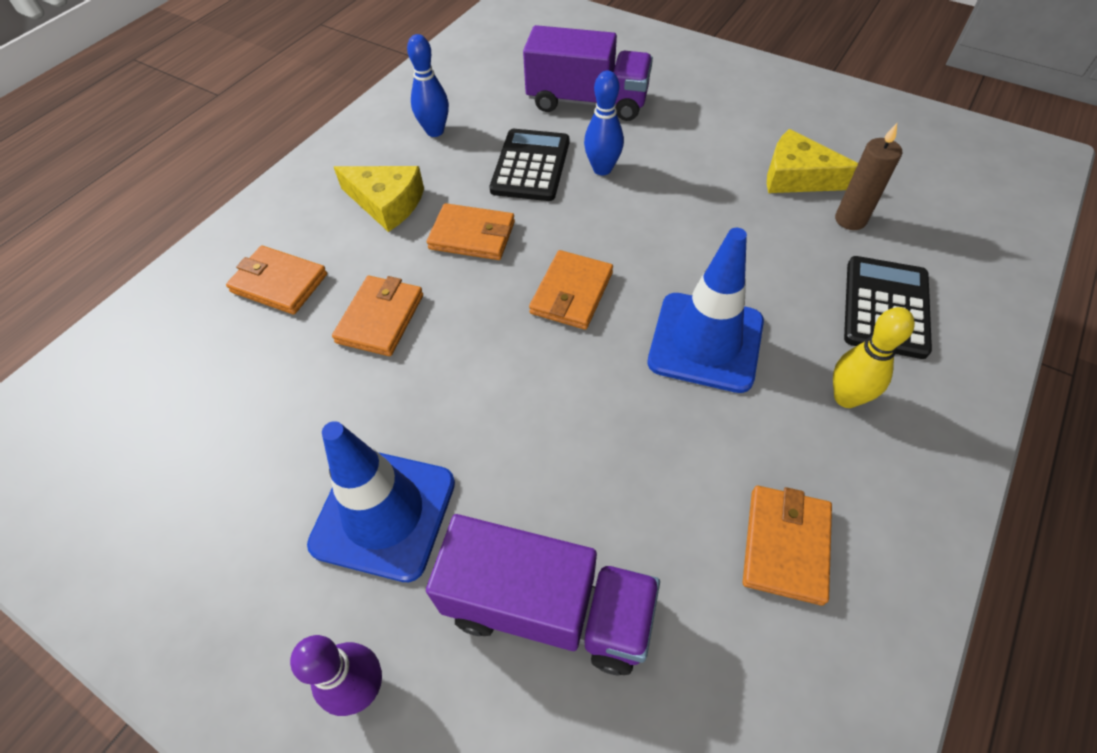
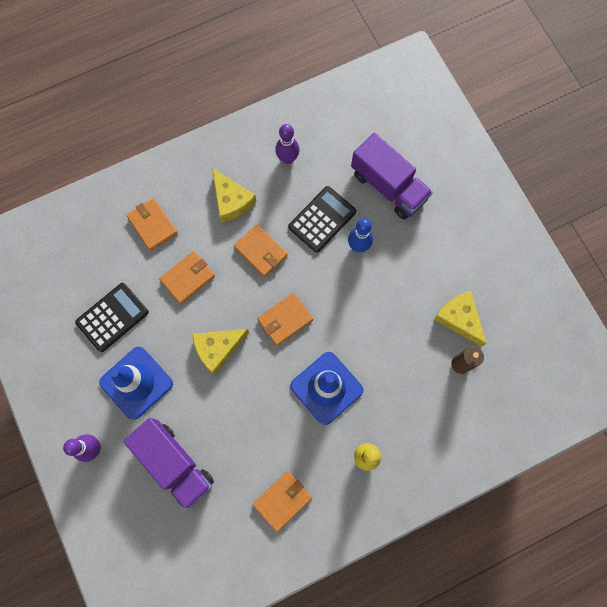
camera: 30 degrees right, 20 degrees up
(435, 131) = (287, 158): blue bowling pin -> purple bowling pin
(495, 383) = (218, 348): none -> yellow cheese
(886, 307) = (428, 425): black calculator -> black calculator (112, 317)

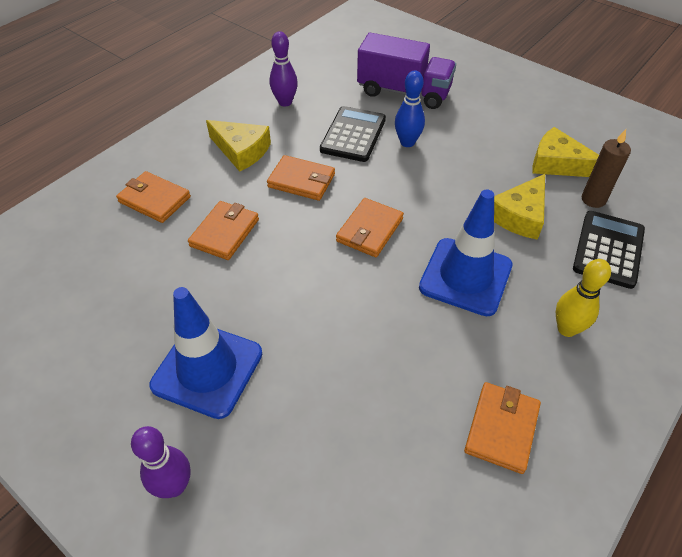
camera: 25 degrees left, 25 degrees down
(112, 317) = (139, 307): black calculator -> black calculator (608, 249)
(174, 463) = (317, 450): purple truck -> none
(218, 348) = (303, 288): yellow cheese -> yellow cheese (519, 215)

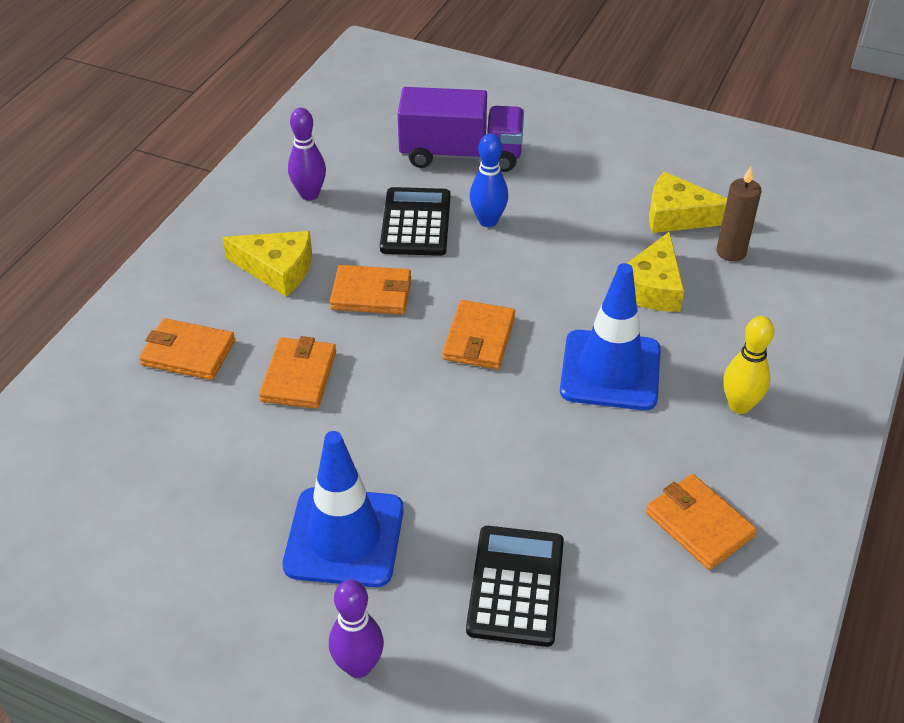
camera: 15 degrees left, 5 degrees down
(502, 428) = (699, 524): orange wallet -> orange wallet turned 45 degrees counterclockwise
(608, 249) = (762, 307): black calculator -> black calculator (516, 586)

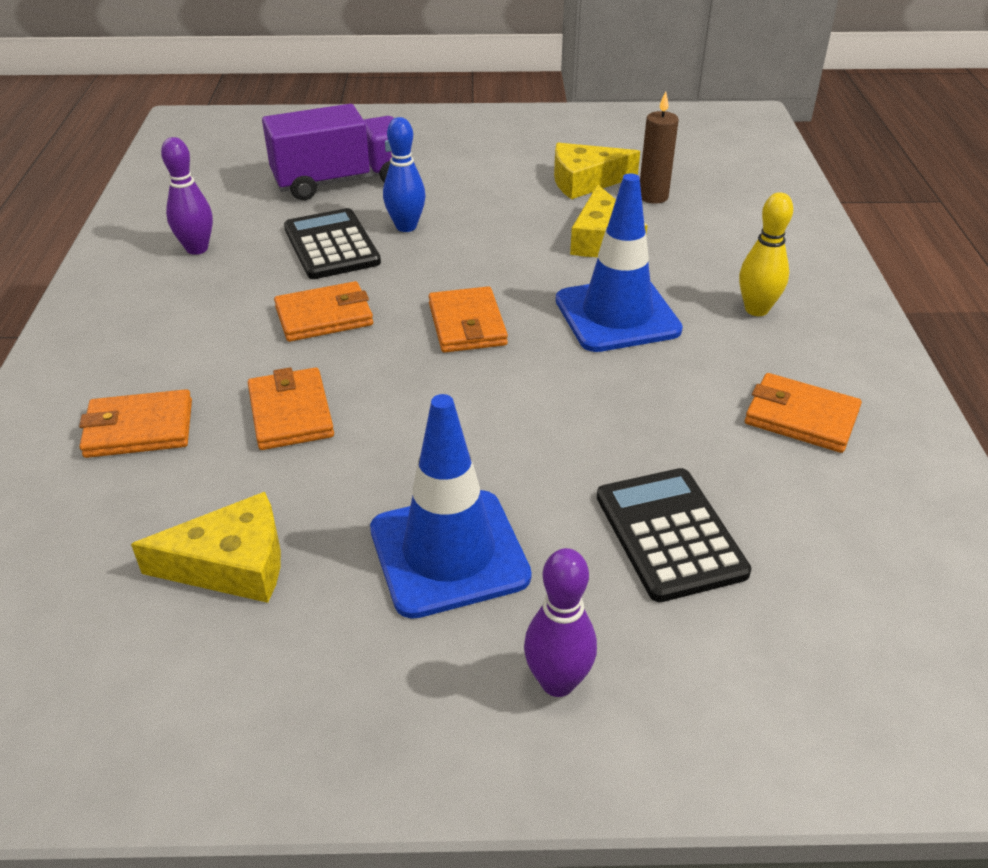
camera: 25 degrees left, 5 degrees down
(277, 269) = (201, 322): yellow cheese -> yellow cheese (231, 564)

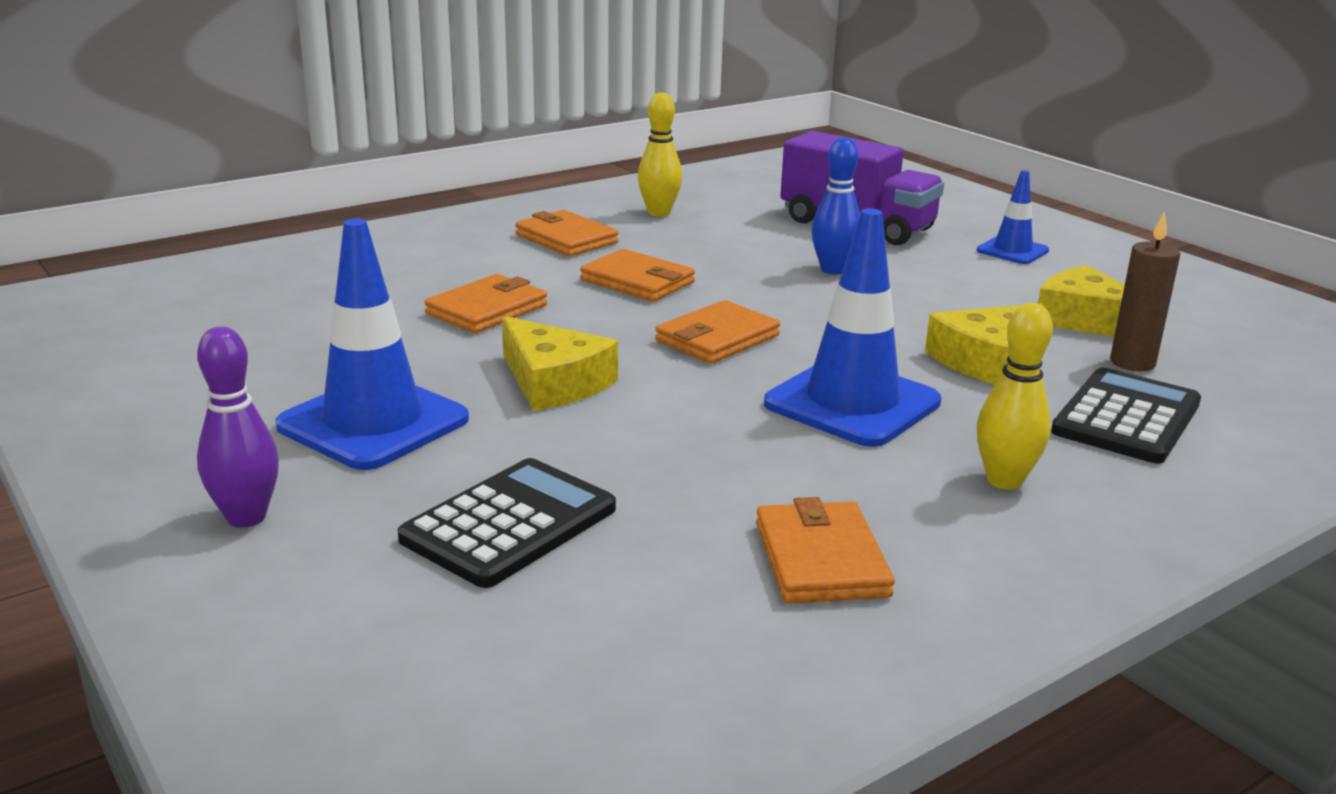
camera: 55 degrees right, 15 degrees down
(139, 429) = (404, 269): orange wallet -> orange wallet (566, 239)
(197, 249) = (659, 213): purple bowling pin -> yellow bowling pin
(231, 564) = (281, 346): yellow cheese -> yellow cheese (553, 382)
(332, 245) = (748, 252): black calculator -> black calculator (1127, 418)
(457, 151) = (1012, 251): none -> blue traffic cone

